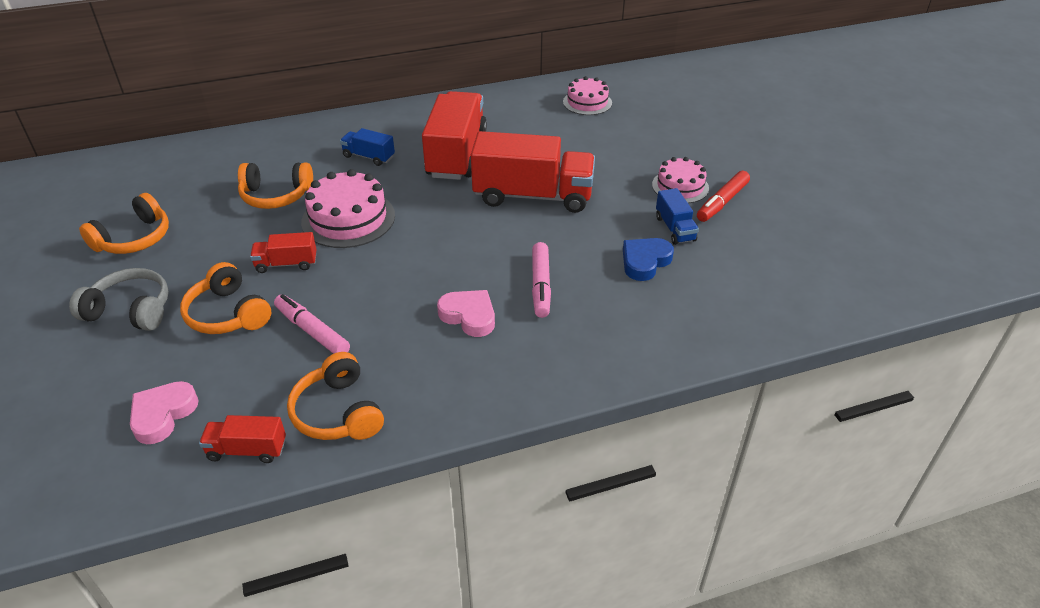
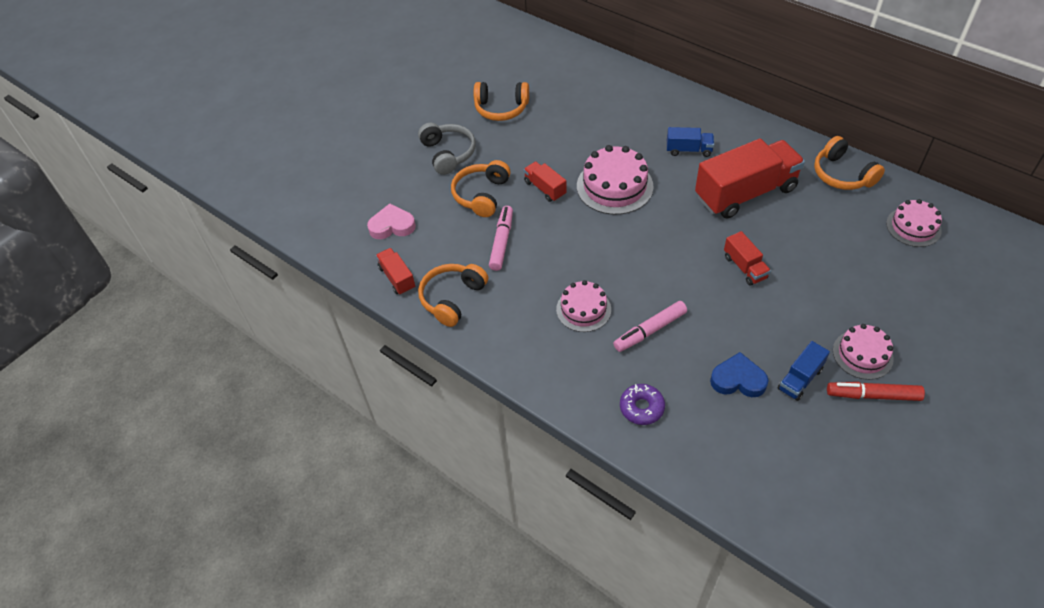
camera: 60 degrees right, 10 degrees up
(276, 196) = (600, 136): orange headphones -> orange headphones (842, 175)
(368, 157) = (688, 150): blue truck -> blue truck turned 105 degrees clockwise
(469, 316) = (583, 309): pink heart -> pink cake
(533, 196) = (745, 267): red truck -> red truck, size x0.47
(621, 336) = (641, 407): none -> purple donut

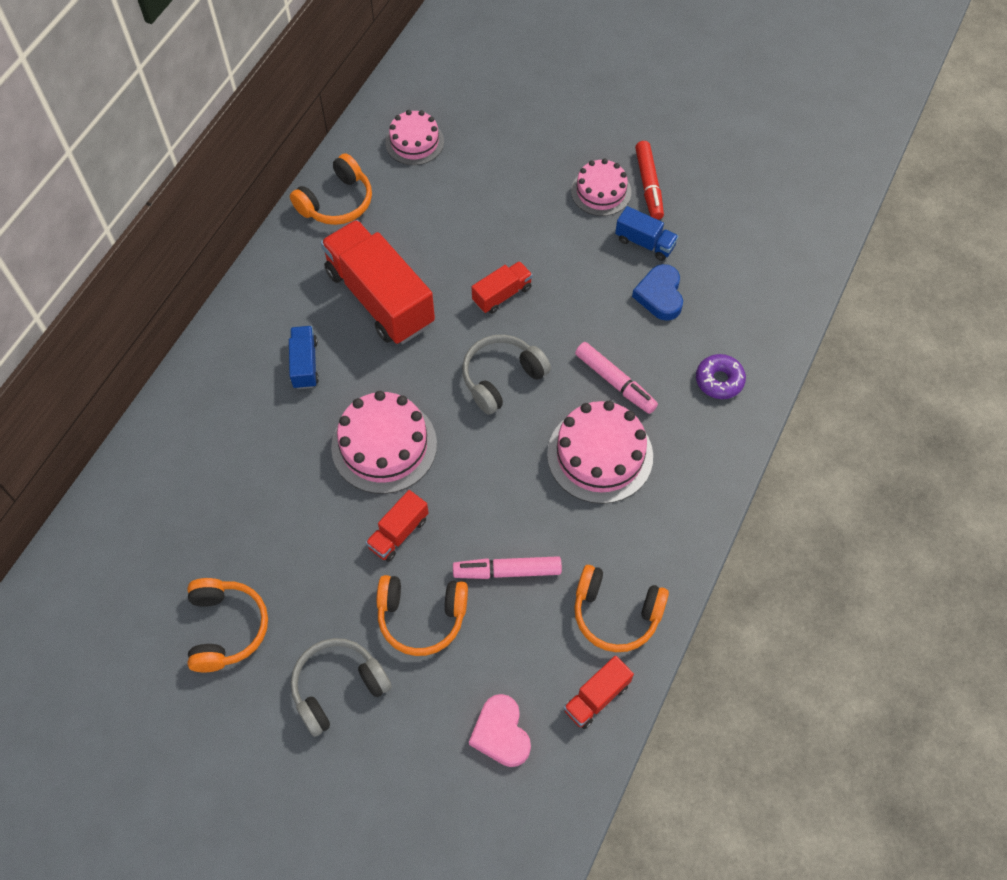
camera: 105 degrees left, 10 degrees up
(583, 309) = (600, 455): pink cake -> pink cake, size x1.56
(663, 257) = (501, 378): none -> grey headphones

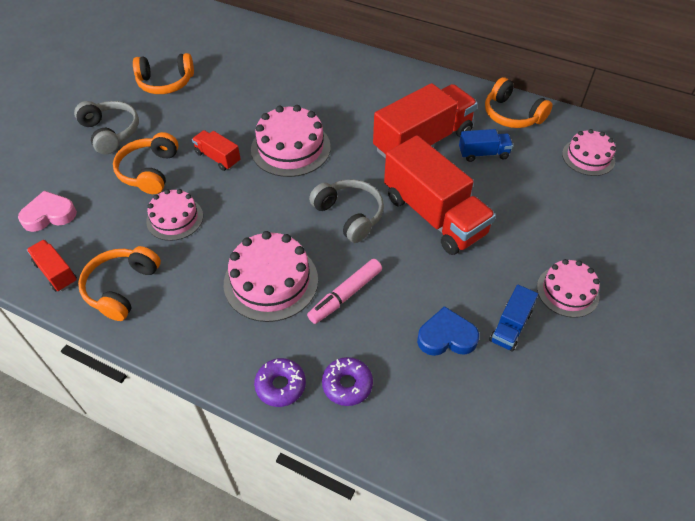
camera: 90 degrees right, 10 degrees down
(305, 364) = (361, 105): blue truck -> blue truck (483, 154)
(502, 294) = (434, 215): red truck -> red truck, size x2.13
(507, 571) = (175, 218): pink marker -> pink cake
(648, 185) = (586, 334): red marker -> none
(726, 438) = (280, 385): none -> purple donut

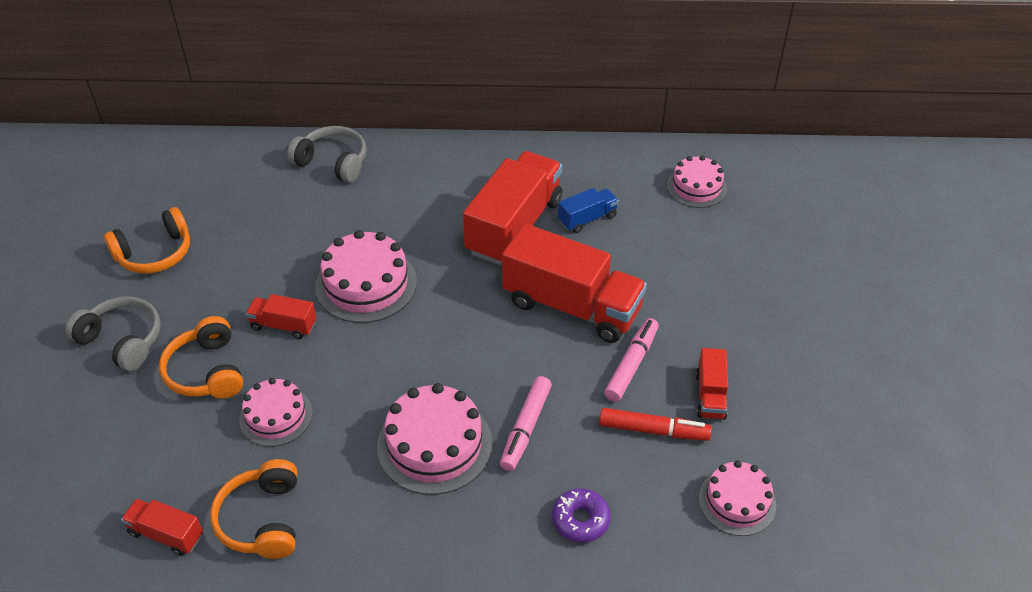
camera: 25 degrees left, 5 degrees down
(49, 215) = (109, 470): pink heart -> none
(280, 385) = (511, 550): purple donut -> none
(349, 215) = (480, 338): grey headphones -> grey headphones (333, 162)
(446, 337) = (653, 430): blue heart -> red marker
(457, 277) = (631, 364): none -> pink marker
(510, 327) = (710, 395): blue truck -> red truck
(512, 115) = (594, 164): orange headphones -> none
(567, 291) = (746, 338): pink cake -> pink cake (737, 501)

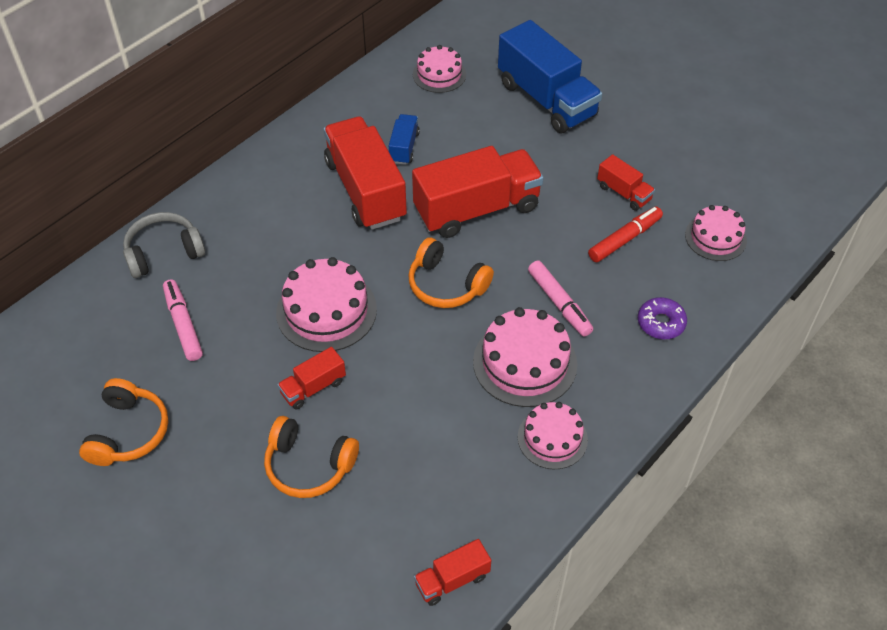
camera: 50 degrees left, 5 degrees up
(122, 340) = (209, 509): grey headphones -> none
(262, 519) = (496, 507): orange headphones -> orange headphones (446, 285)
(276, 416) = (403, 444): pink cake -> pink cake (552, 438)
(631, 364) = (560, 213): pink marker -> pink marker (183, 324)
(757, 271) = (546, 99): none -> blue truck

